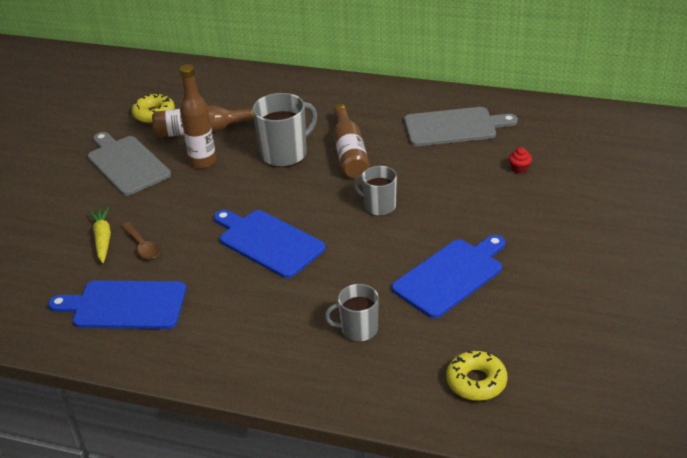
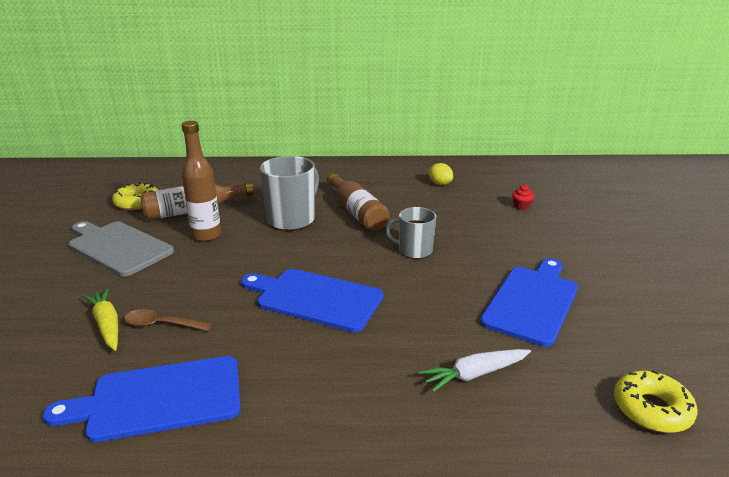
camera: 20 degrees left, 10 degrees down
(142, 246) = (162, 324): brown spoon -> brown spoon turned 150 degrees clockwise
(358, 329) = (475, 374): grey mug -> white carrot
(454, 127) = (440, 184): grey cutting board -> yellow lemon

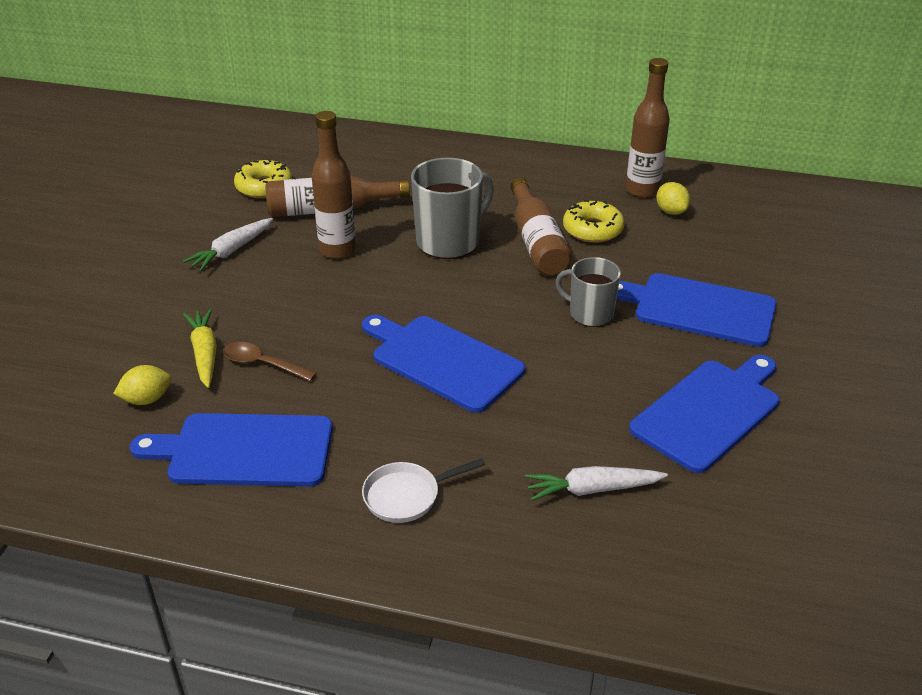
camera: 15 degrees right, 10 degrees up
(56, 371) = (147, 399): none -> yellow lemon
(118, 247) = (231, 251): grey cutting board -> white carrot
(321, 410) = (407, 496): none -> white pan
(415, 174) = (642, 190): none -> brown bottle
(488, 237) = (698, 309): none -> blue cutting board
(521, 206) = (770, 267): red cupcake -> none
(651, 409) = (780, 570): yellow donut -> yellow donut (592, 229)

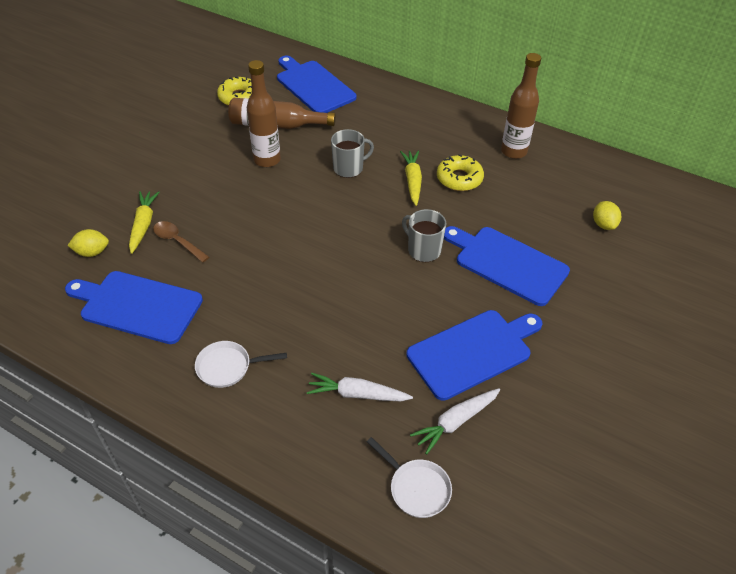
camera: 15 degrees right, 10 degrees up
(231, 251) = (195, 146): white carrot -> white carrot (456, 422)
(442, 361) = (300, 266): blue cutting board -> blue cutting board (314, 86)
(449, 241) = (349, 168): grey mug -> grey mug, size x0.63
(537, 242) = (412, 181): brown bottle -> yellow carrot
(671, 211) = (527, 174): yellow lemon -> yellow lemon (603, 224)
(721, 578) = (416, 488): none -> white pan

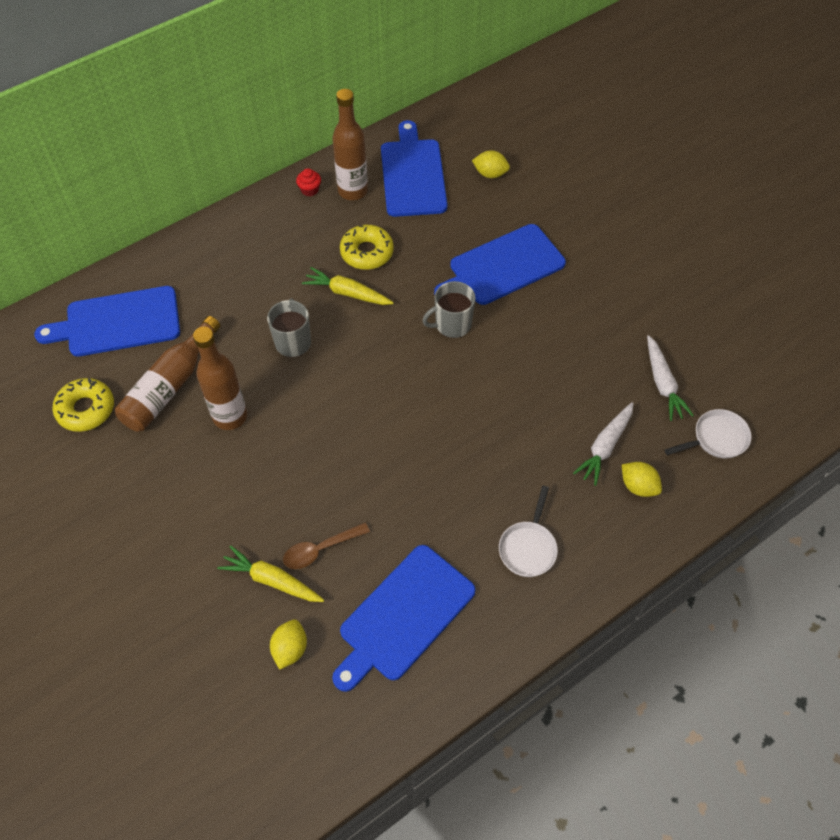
camera: 65 degrees left, 10 degrees up
(327, 433) = (638, 486): none -> yellow lemon
(473, 352) = (594, 339): blue cutting board -> blue cutting board (413, 174)
(495, 130) = (310, 190): none -> red cupcake

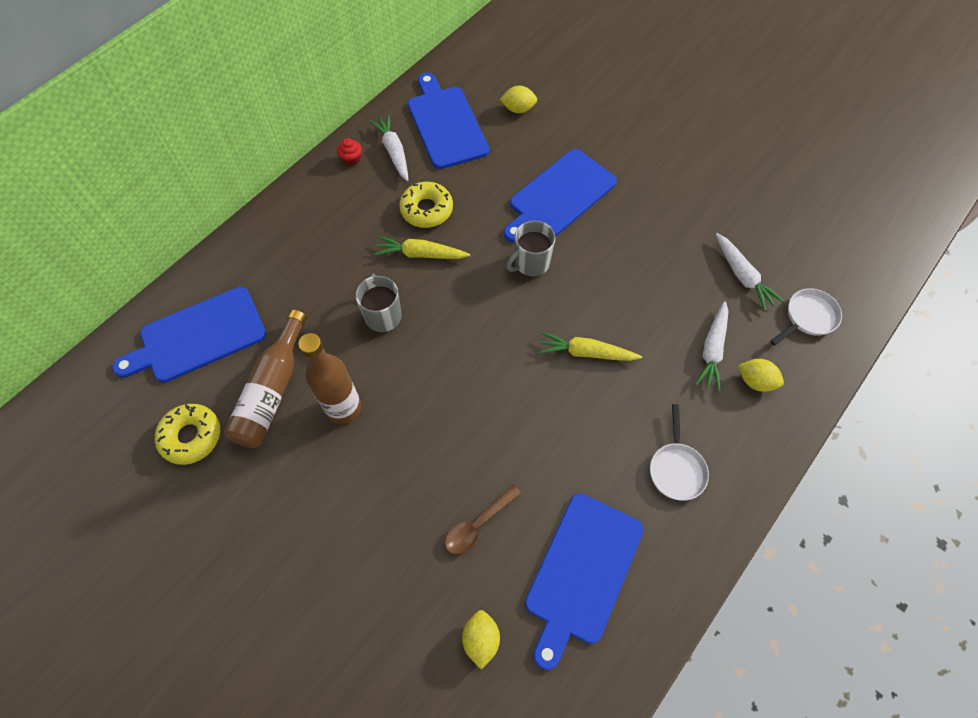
camera: 15 degrees left, 5 degrees up
(272, 580) = (439, 570): yellow carrot -> yellow carrot (586, 353)
(353, 191) = (394, 152): brown bottle -> white carrot

